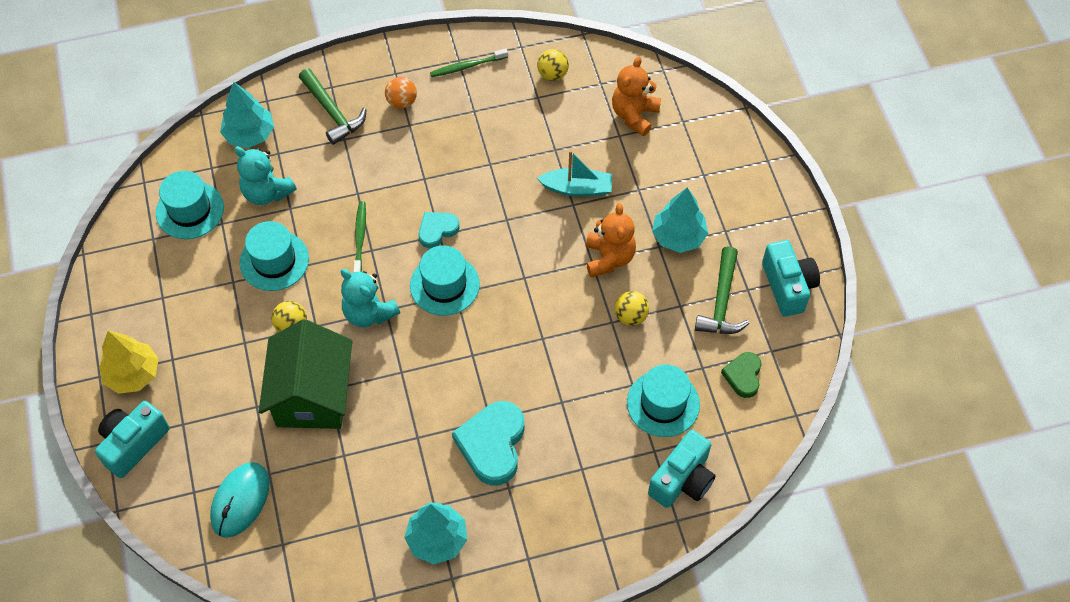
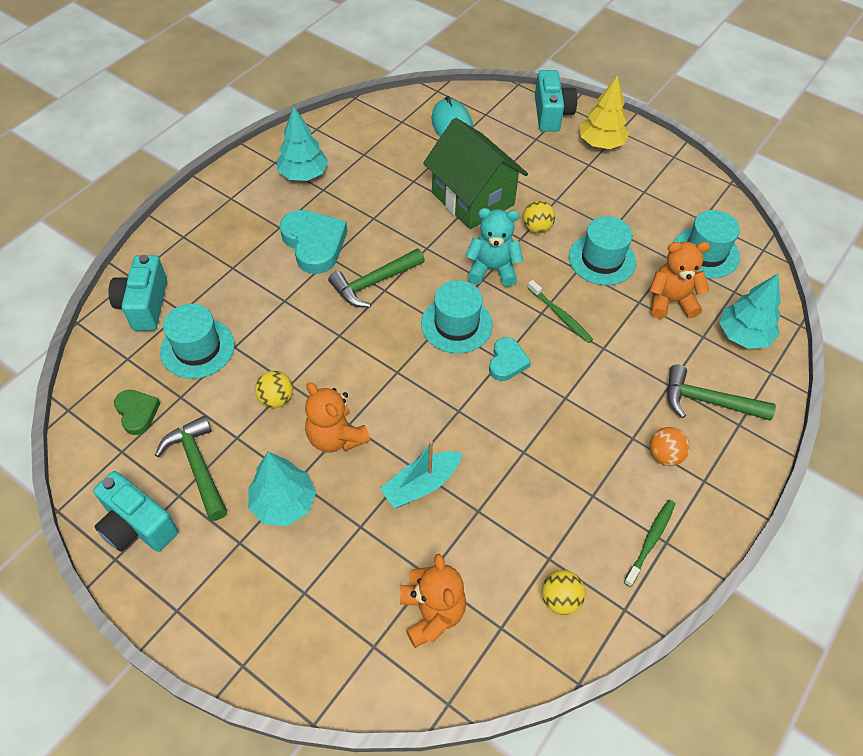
camera: 140 degrees right, 5 degrees down
(267, 192) = (670, 301): turquoise teddy bear -> orange teddy bear
(475, 367) = (373, 283): none -> green hammer

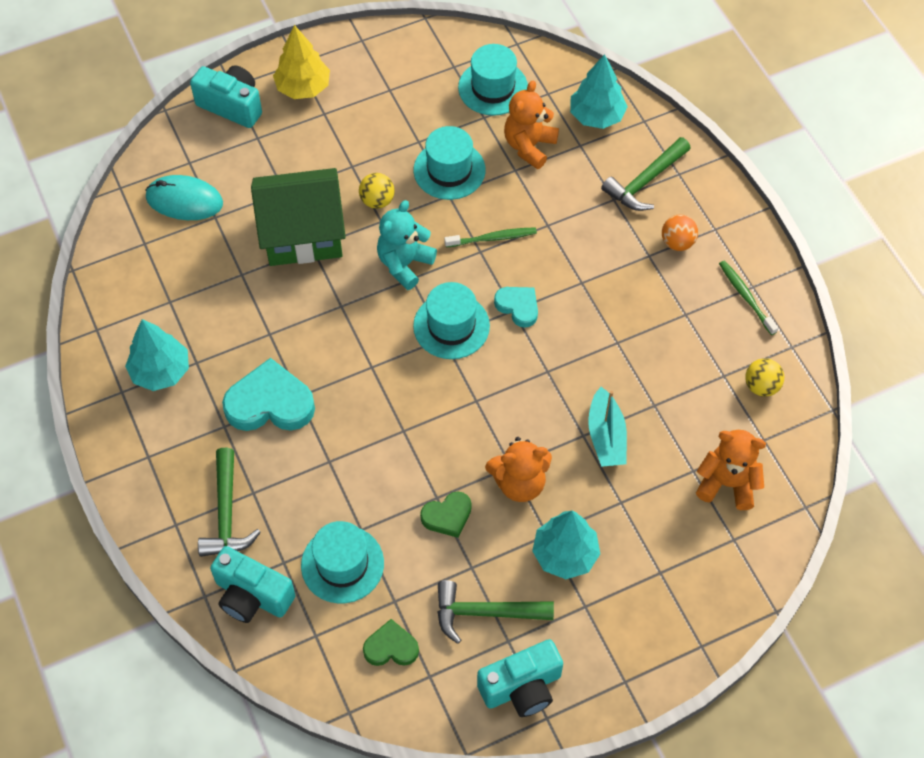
camera: 60 degrees left, 5 degrees up
(276, 399) = (447, 516): yellow ball -> green heart
(373, 283) = (357, 372): green hammer -> green hammer (226, 514)

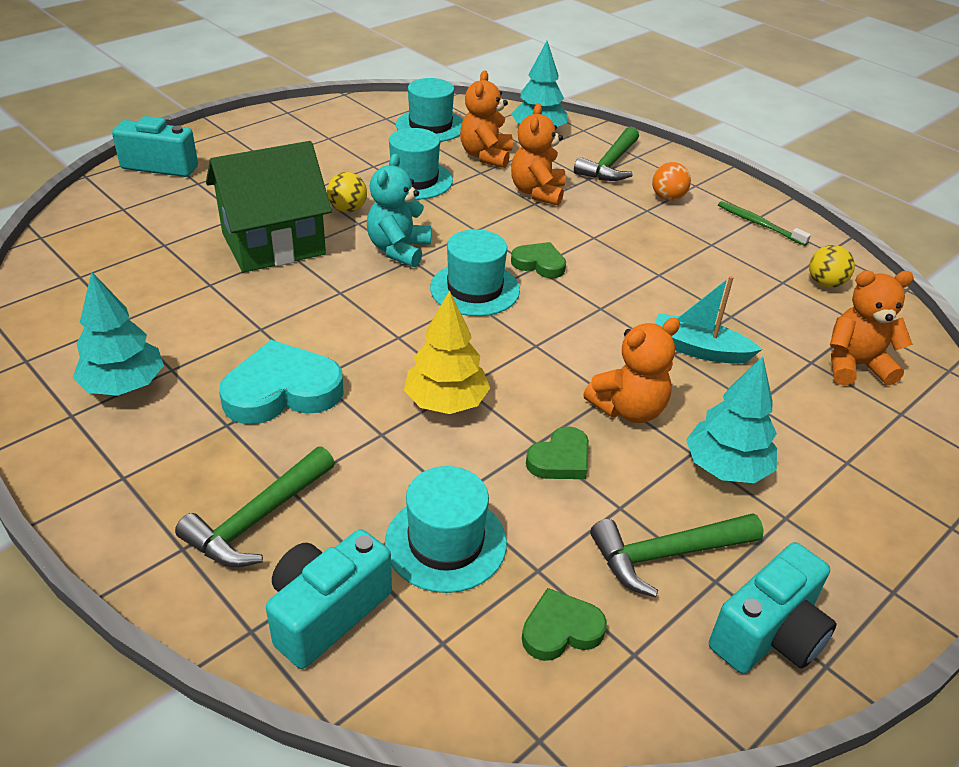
camera: 20 degrees left, 20 degrees down
(184, 200) = (123, 237): turquoise mouse -> none
(226, 514) = (257, 520): green hammer -> green hammer turned 60 degrees clockwise
(252, 596) = (326, 612): turquoise camera -> turquoise camera turned 120 degrees clockwise
(303, 87) = (237, 145): yellow tree -> yellow tree (446, 402)
(493, 238) = (484, 219): green toothbrush -> none
(518, 307) = (539, 264): turquoise heart -> green heart
(556, 210) = (537, 192): none -> orange teddy bear
(606, 436) = (699, 349): turquoise boat -> turquoise boat turned 135 degrees clockwise

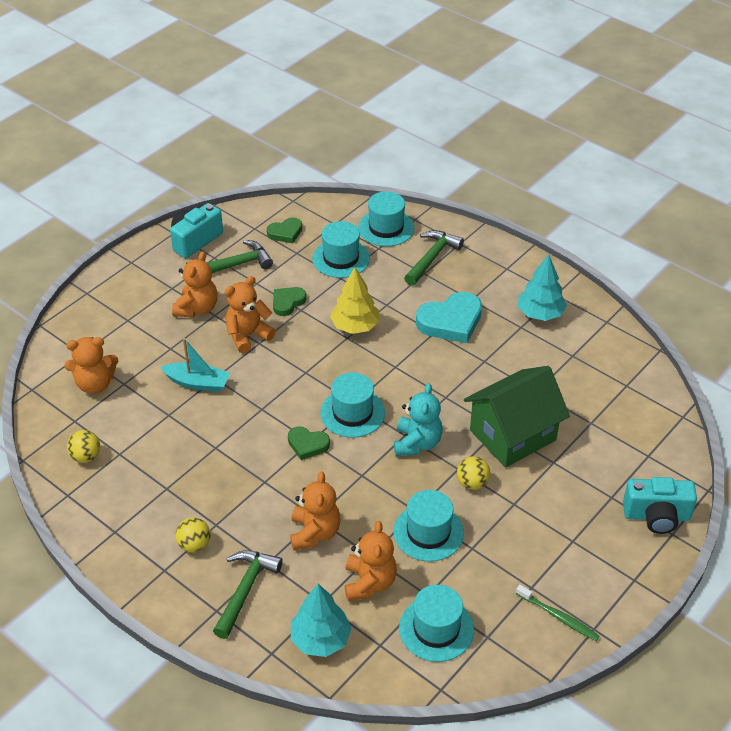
camera: 175 degrees right, 5 degrees up
(326, 612) = (386, 228): turquoise camera -> turquoise hat
(668, 198) = (194, 545): orange ball -> yellow ball
(726, 468) = (197, 308): turquoise tree -> orange teddy bear
(758, 224) = (118, 521): green toothbrush -> green toothbrush (559, 617)

